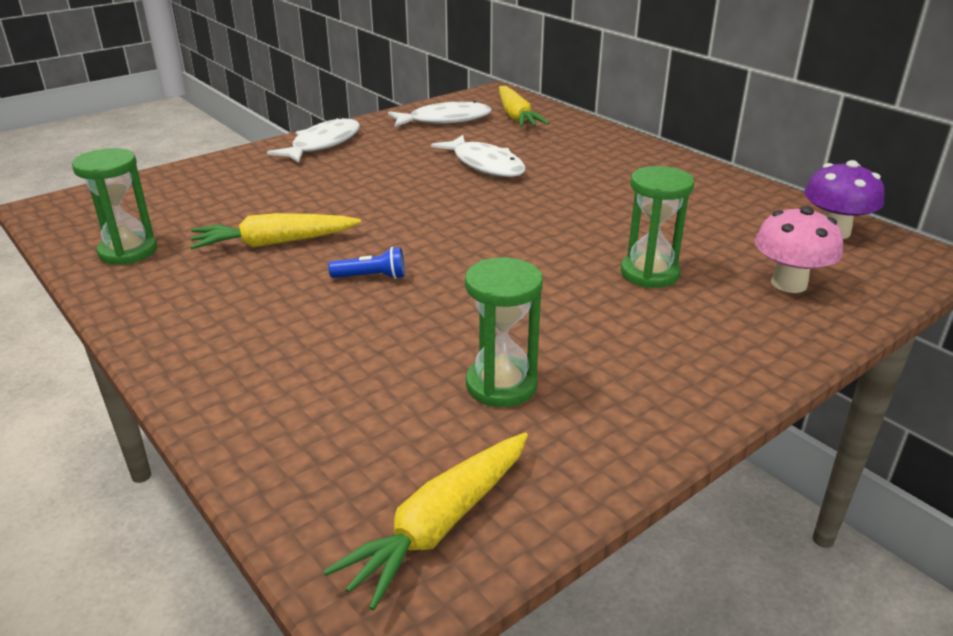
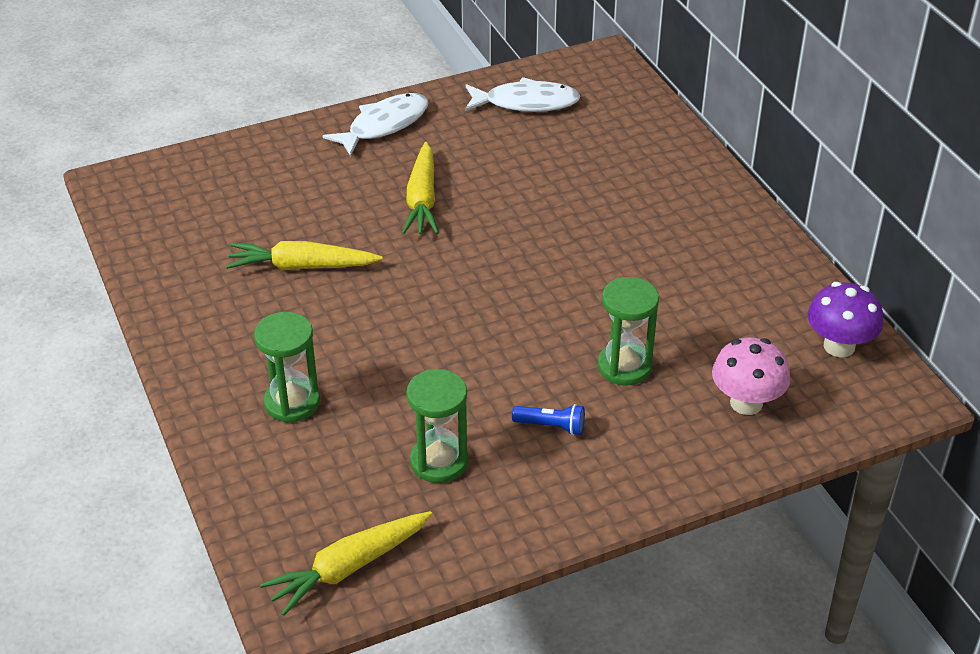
camera: 15 degrees right, 10 degrees up
(128, 251) = (174, 255): green hourglass -> green hourglass (292, 402)
(371, 277) = (375, 325): blue flashlight -> blue flashlight (551, 426)
(485, 165) = (538, 186): white fish -> none
(516, 116) = (608, 108): yellow carrot -> yellow carrot (422, 199)

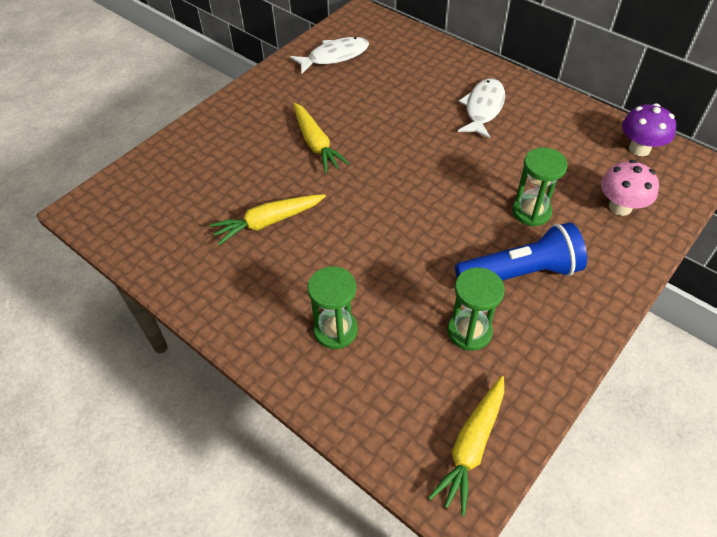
camera: 25 degrees left, 10 degrees up
(384, 125) = (253, 101): white fish -> white fish (483, 108)
(551, 426) = (520, 273): blue flashlight -> blue flashlight, size x2.31

